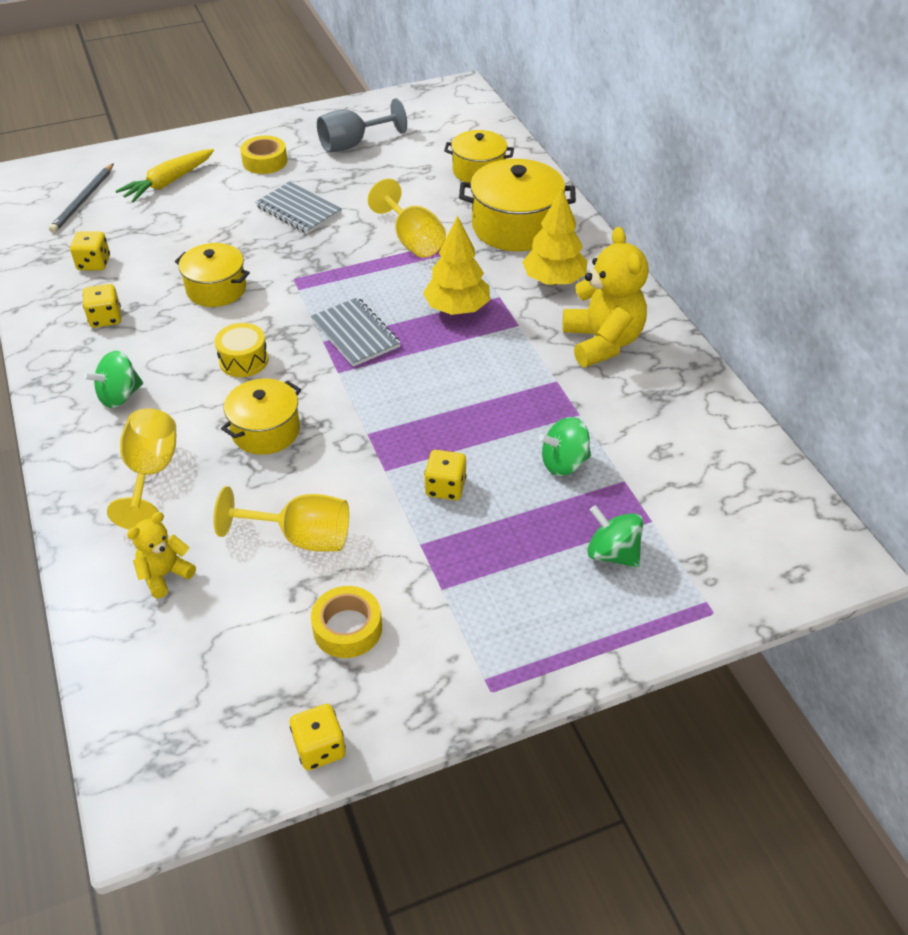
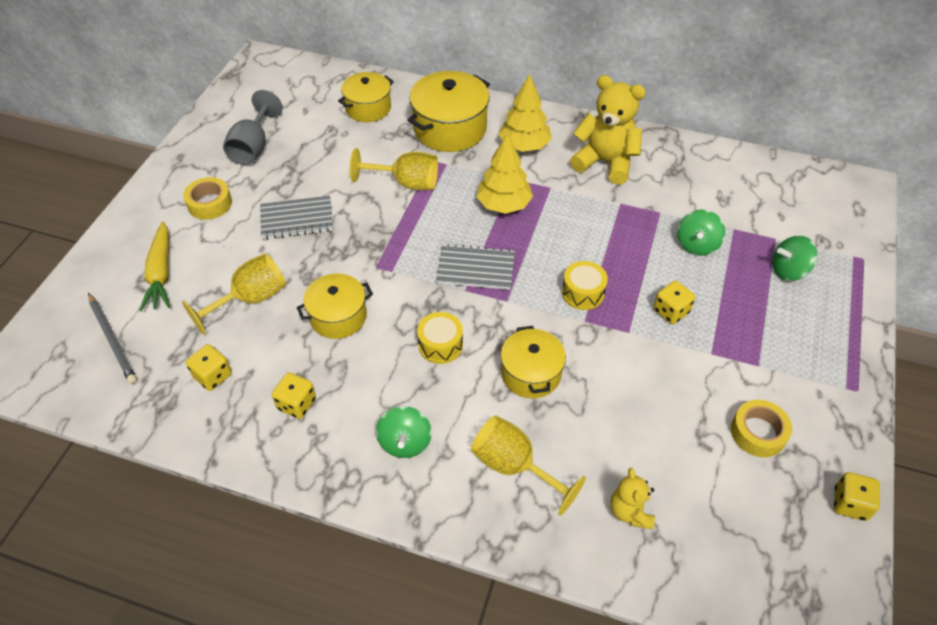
camera: 50 degrees left, 5 degrees up
(301, 537) = (656, 412): yellow goblet -> yellow goblet (250, 299)
(402, 415) = (583, 293): none -> yellow drum

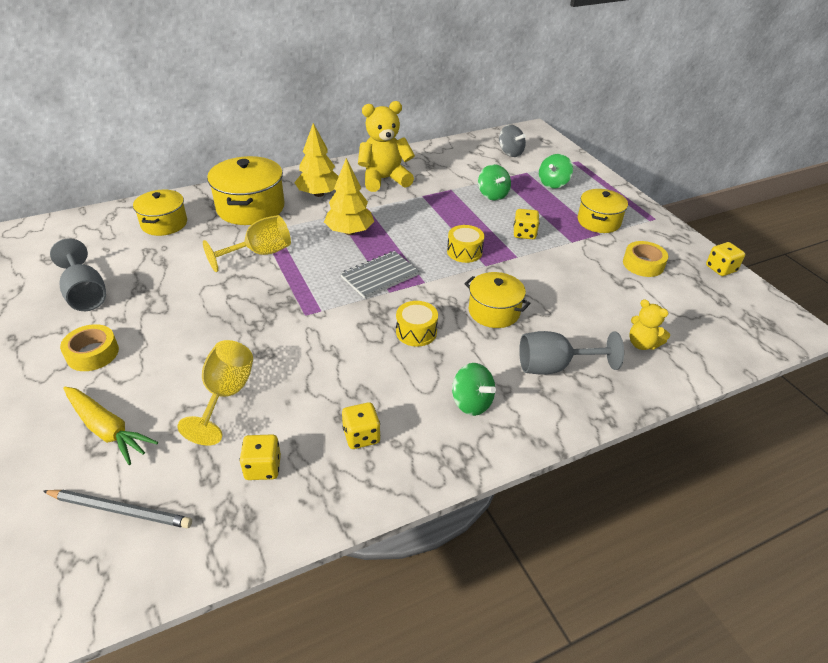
camera: 45 degrees left, 10 degrees down
(297, 219) = (196, 320): grey notebook -> none
(338, 316) = (318, 361): yellow pot -> yellow pot (598, 221)
(514, 466) = (554, 367): yellow goblet -> grey goblet
(789, 202) = (510, 153): none -> grey spinning top

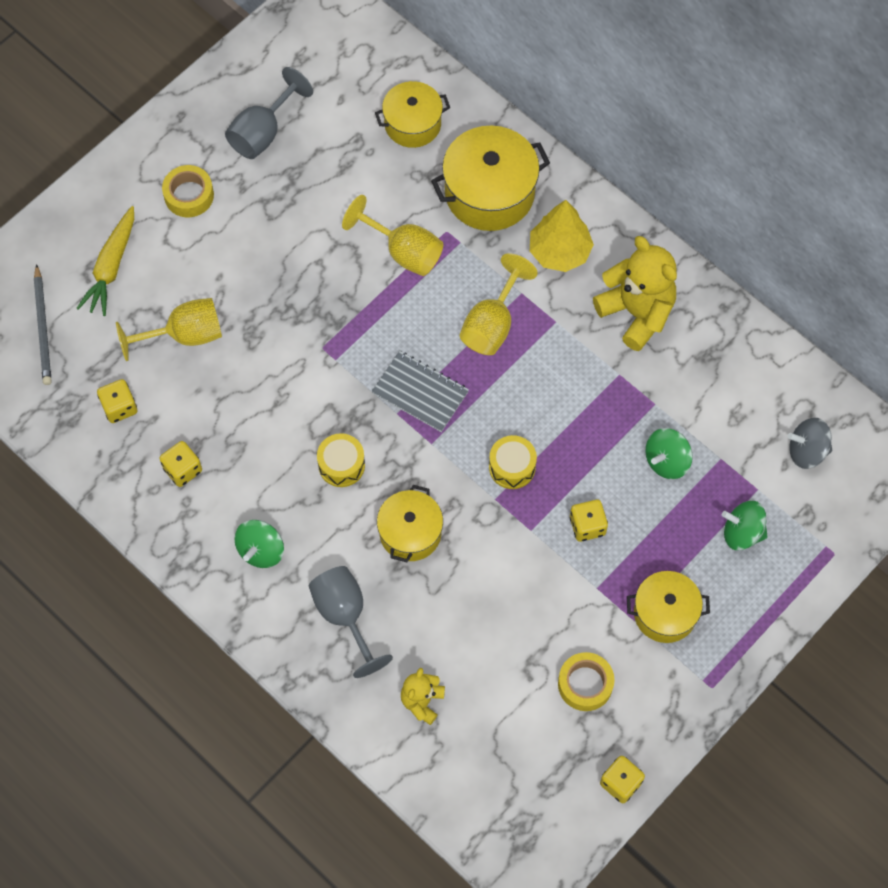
camera: 70 degrees right, 25 degrees up
(349, 232) = (492, 324): yellow tree -> yellow goblet
(510, 153) = (807, 451): grey spinning top -> grey spinning top turned 60 degrees clockwise

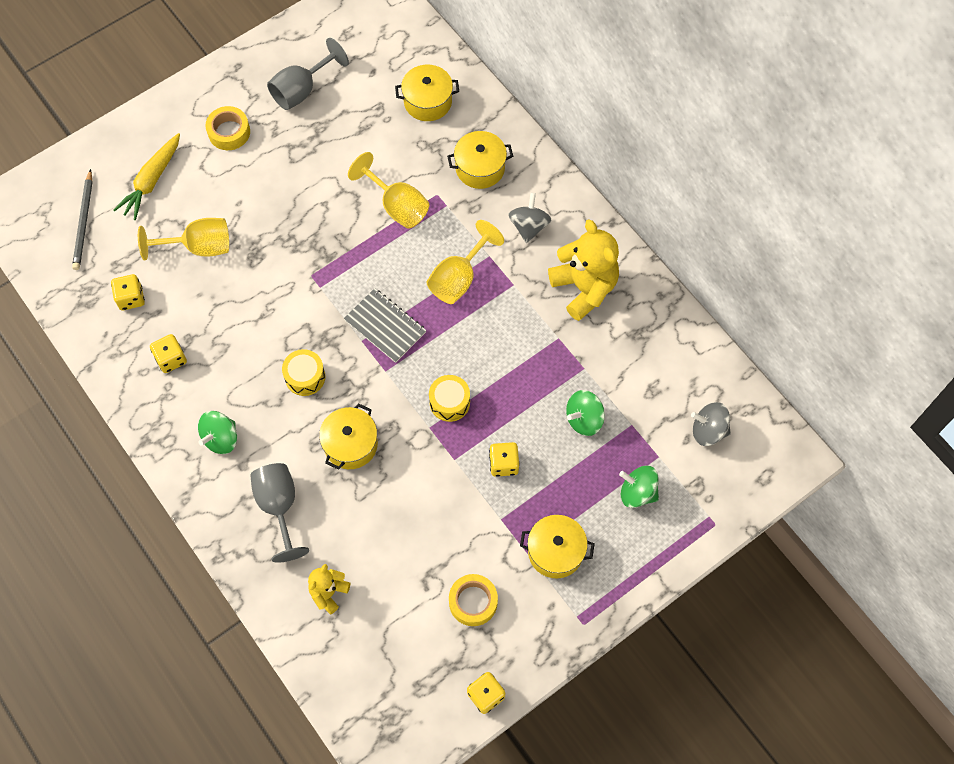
camera: 10 degrees right, 0 degrees up
(489, 193) = (480, 168): yellow pot -> yellow pot, size x0.64
(559, 252) = (529, 226): yellow tree -> grey spinning top

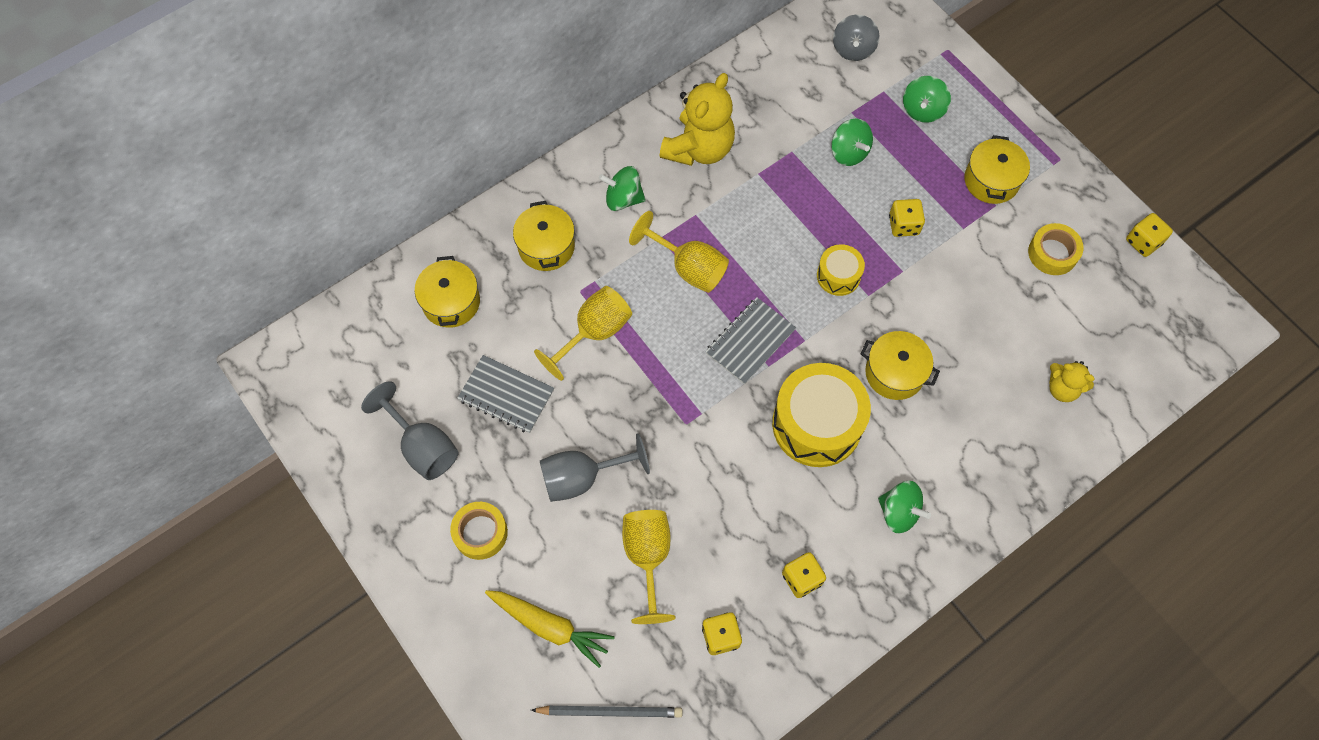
camera: 90 degrees left, 0 degrees up
(279, 506) = (974, 444): grey goblet -> grey goblet (582, 477)
(305, 377) = (817, 424): yellow drum -> yellow drum, size x1.94
(343, 144) = (506, 395): none -> grey notebook
(529, 226) = (623, 199): grey spinning top -> green spinning top
(584, 288) = (699, 148): yellow teddy bear -> yellow teddy bear turned 150 degrees clockwise

